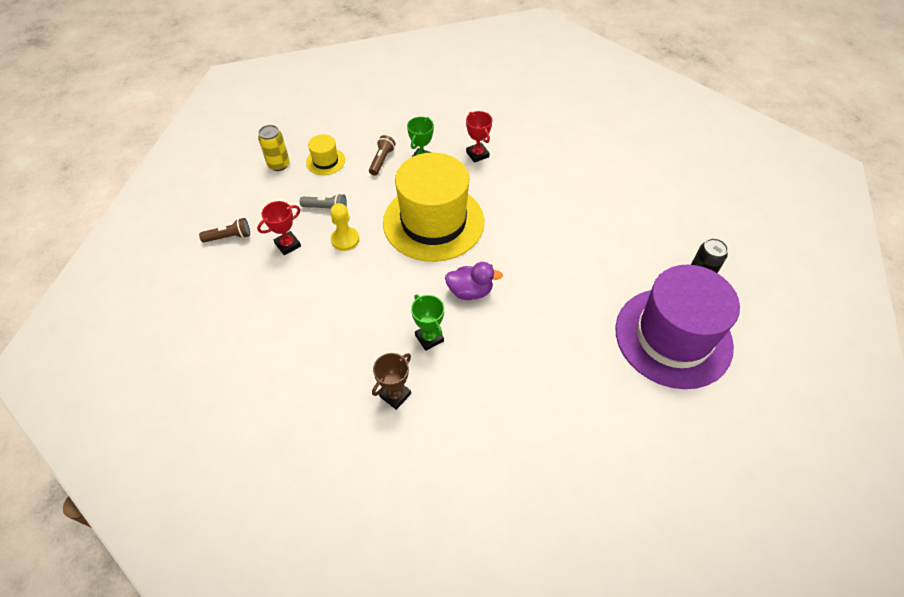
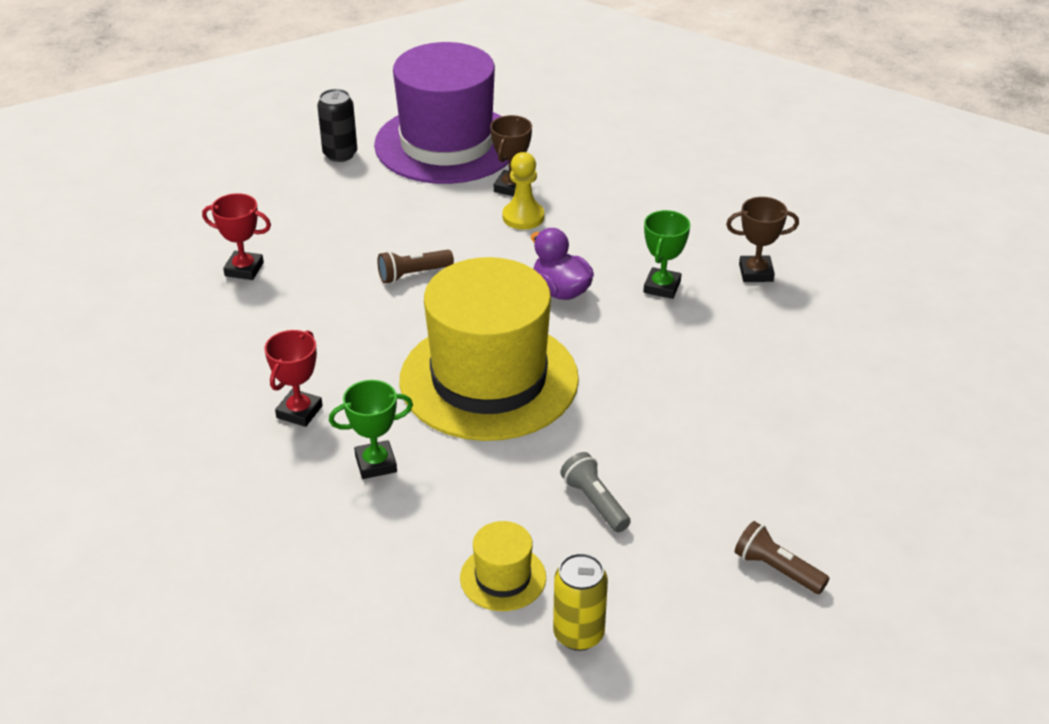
camera: 130 degrees left, 15 degrees down
(288, 245) = (705, 493): red trophy -> red trophy (244, 269)
(345, 240) = (623, 442): yellow pawn -> yellow pawn (523, 217)
(381, 160) = (426, 509): brown flashlight -> brown flashlight (413, 274)
(592, 337) = (511, 187): none -> brown trophy

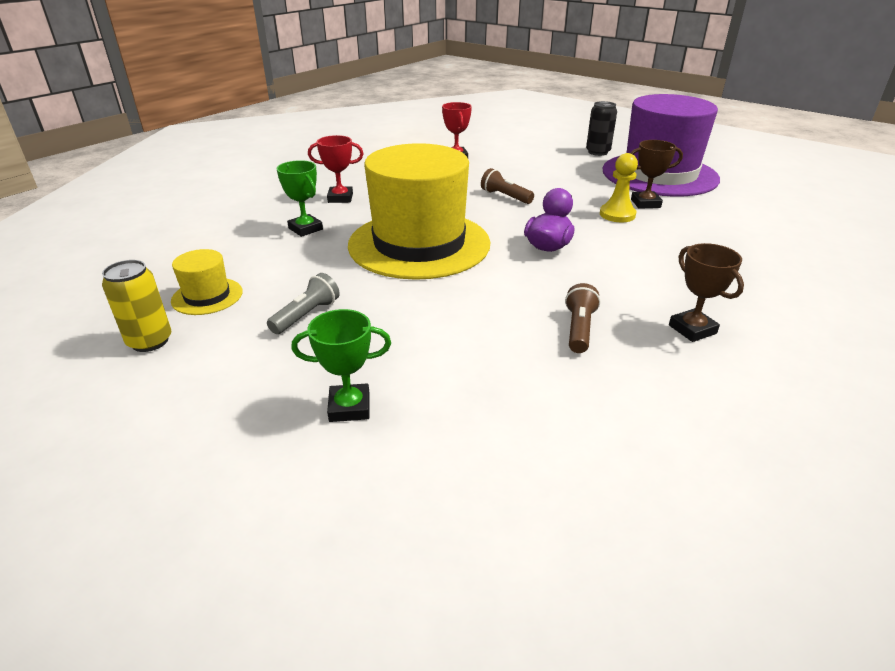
camera: 65 degrees right, 5 degrees down
(662, 287) = (607, 286): green trophy -> green trophy (349, 407)
(776, 569) = (256, 435): brown flashlight -> brown flashlight (579, 329)

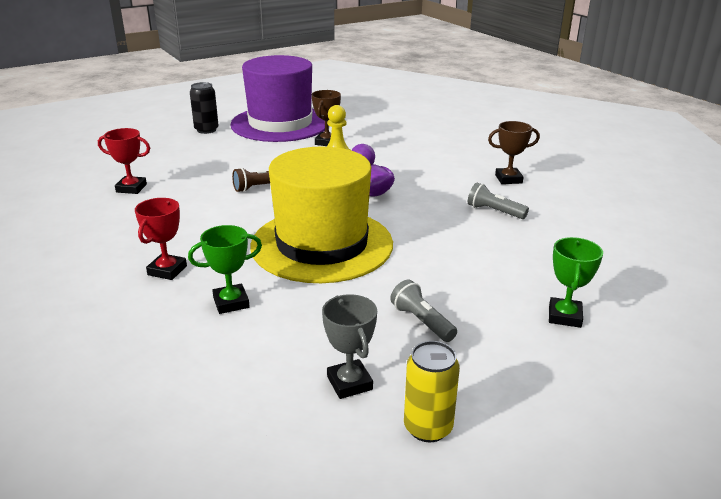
camera: 70 degrees left, 5 degrees down
(207, 296) = (349, 383): yellow hat -> grey trophy
(579, 329) = (494, 211): brown flashlight -> grey flashlight

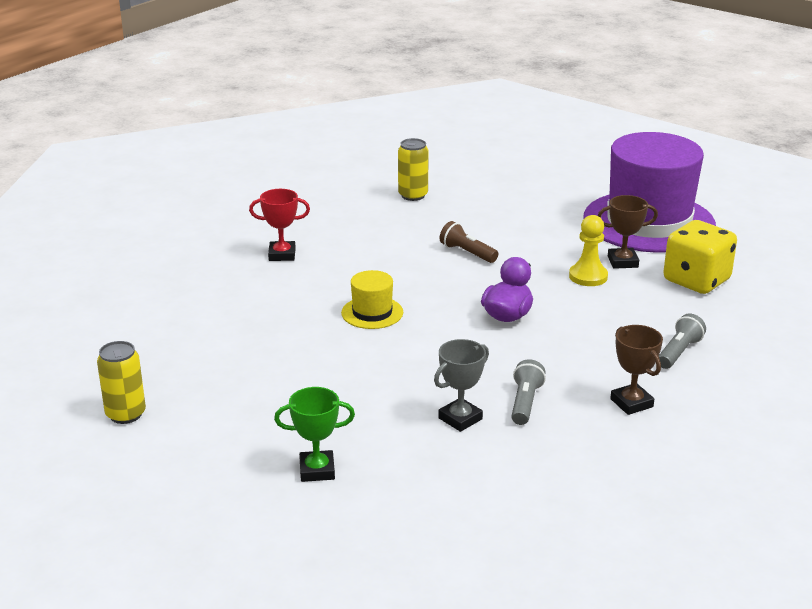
camera: 70 degrees right, 0 degrees up
(131, 188) = (413, 195): red trophy -> yellow can
(206, 130) = (583, 188): black can -> none
(231, 302) = (249, 294): green trophy -> none
(322, 244) = (372, 313): yellow hat -> yellow hat, size x0.42
(349, 383) = (166, 370): grey trophy -> grey trophy (460, 418)
(370, 129) = (696, 280): none -> yellow dice
(421, 322) = (266, 389): grey flashlight -> grey flashlight (678, 352)

